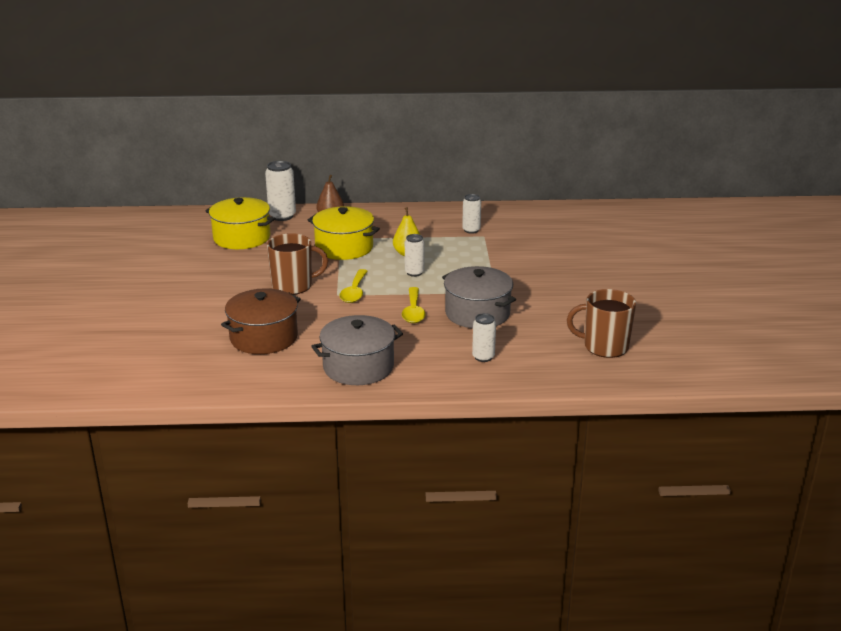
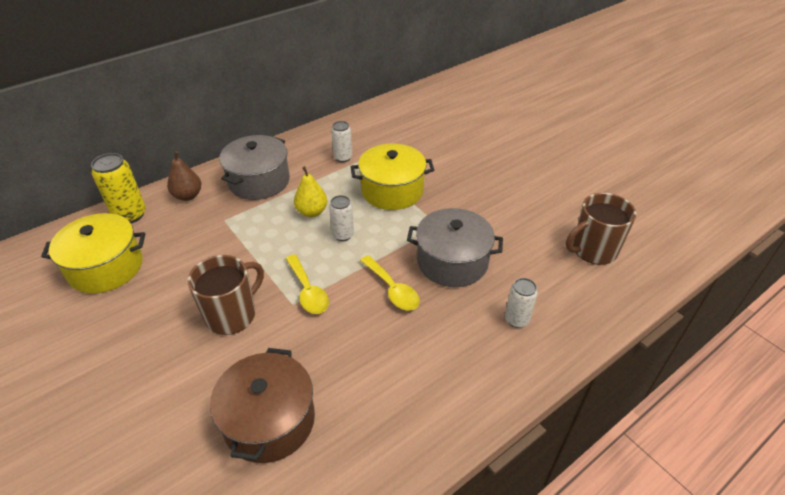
camera: 35 degrees left, 15 degrees up
(282, 216) = (130, 215): white can -> yellow can
(344, 247) = (239, 232): yellow pot -> yellow pot (392, 190)
(358, 367) = (417, 407): grey pot -> grey pot (259, 181)

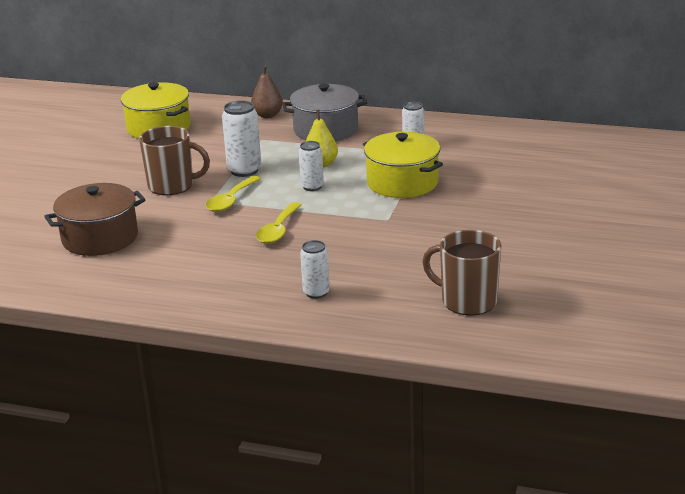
camera: 55 degrees right, 15 degrees down
(130, 215) = (218, 108): yellow can -> none
(265, 257) = (244, 170): none -> white can
(452, 262) = (348, 242): grey pot -> none

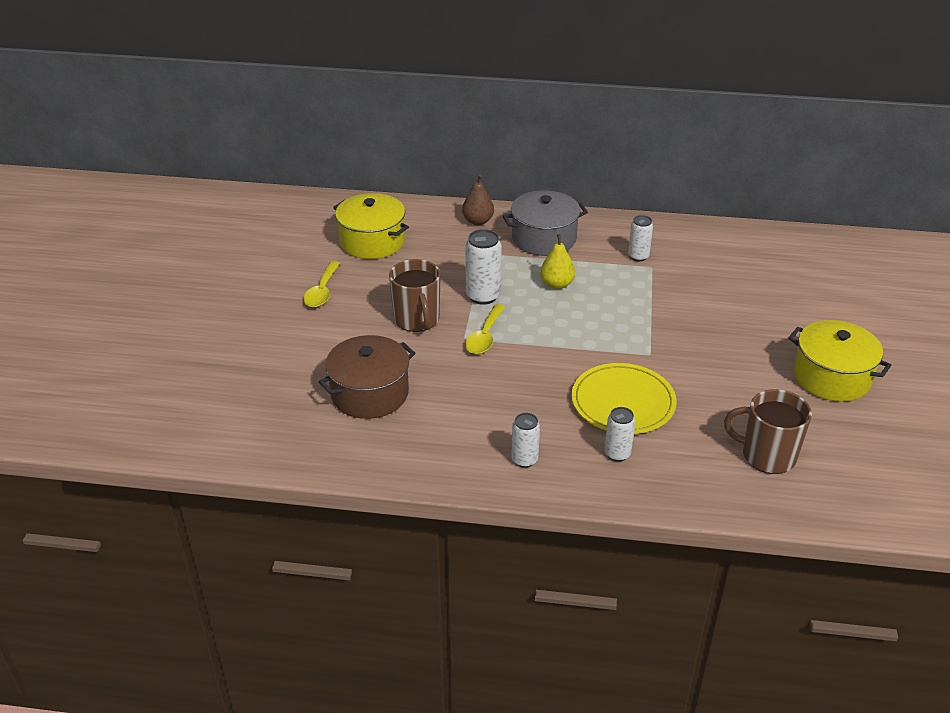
camera: 10 degrees left, 10 degrees up
(172, 186) = (417, 319): brown mug -> brown mug turned 75 degrees clockwise
(278, 230) = (547, 373): yellow spoon -> yellow spoon (322, 291)
(312, 187) = (559, 315): white can -> white can (524, 460)
(341, 254) = (623, 402): none -> yellow plate
(402, 182) = (646, 305): yellow pot -> yellow pot (831, 377)

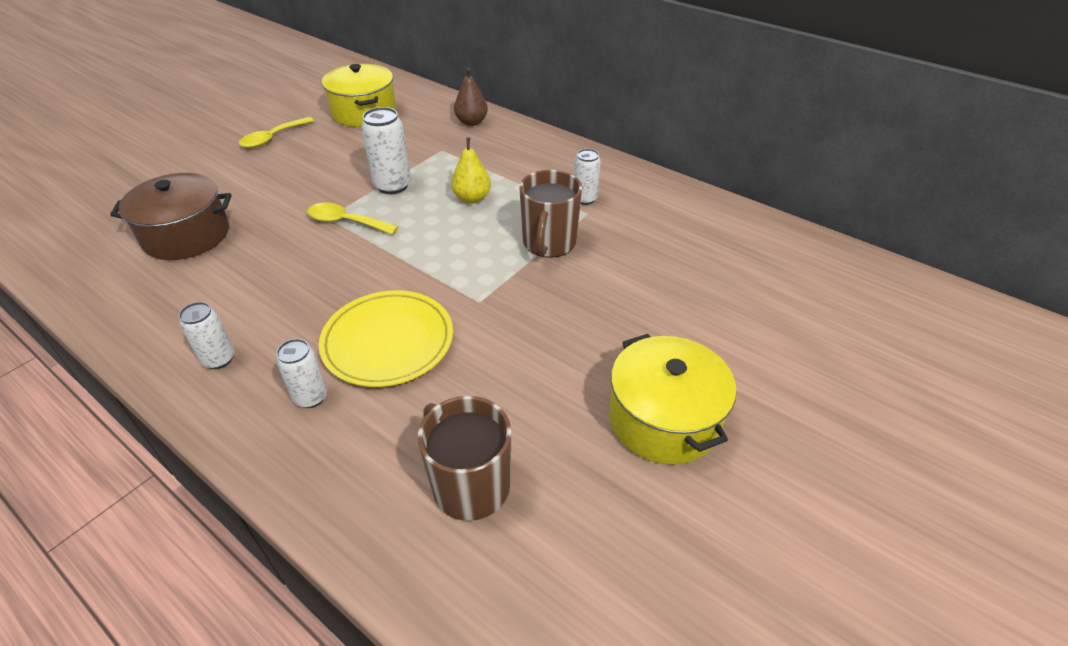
camera: 30 degrees right, 5 degrees up
(417, 319) = (311, 186): brown mug -> brown mug (549, 243)
(485, 336) = (346, 222): yellow spoon -> yellow spoon turned 60 degrees clockwise
(544, 238) = (512, 154): grey pot -> none

